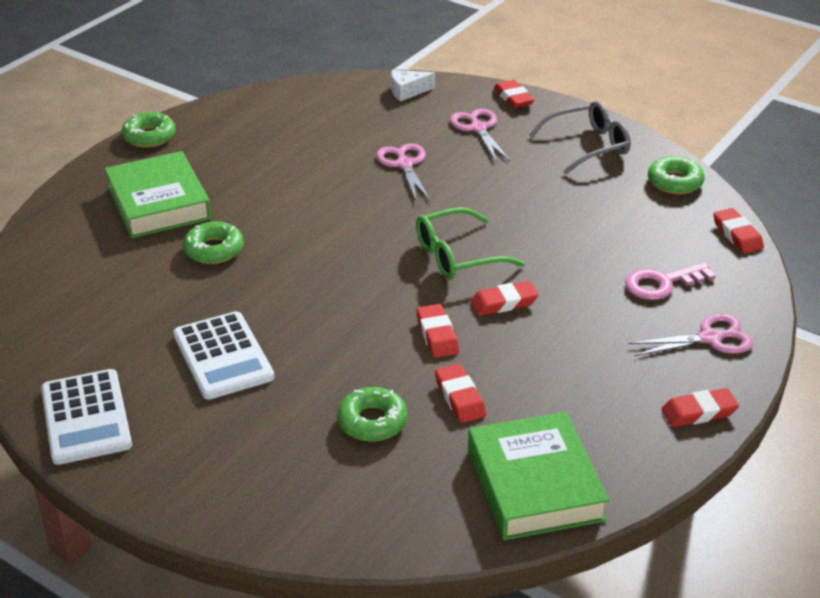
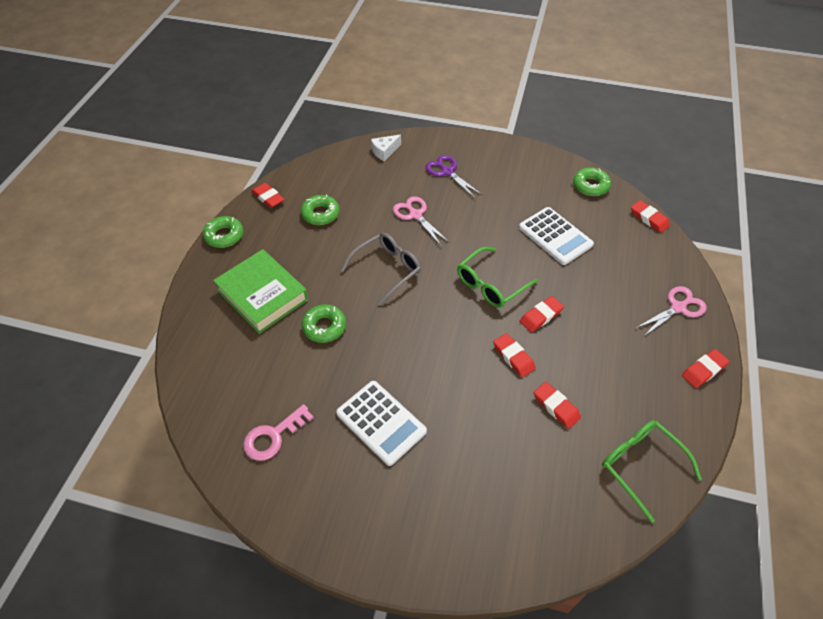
camera: 20 degrees left, 15 degrees up
(86, 417) = (312, 513): white calculator -> white calculator (555, 236)
(372, 421) = (511, 447): green donut -> green donut (320, 214)
(478, 128) = (447, 172): pink scissors -> purple scissors
(513, 98) = (456, 140): red eraser -> red eraser (268, 198)
(534, 484) = (640, 465): green book -> green glasses
(588, 146) = (523, 169): grey glasses -> grey glasses (387, 269)
(662, 283) = (627, 271): pink key -> pink key (273, 436)

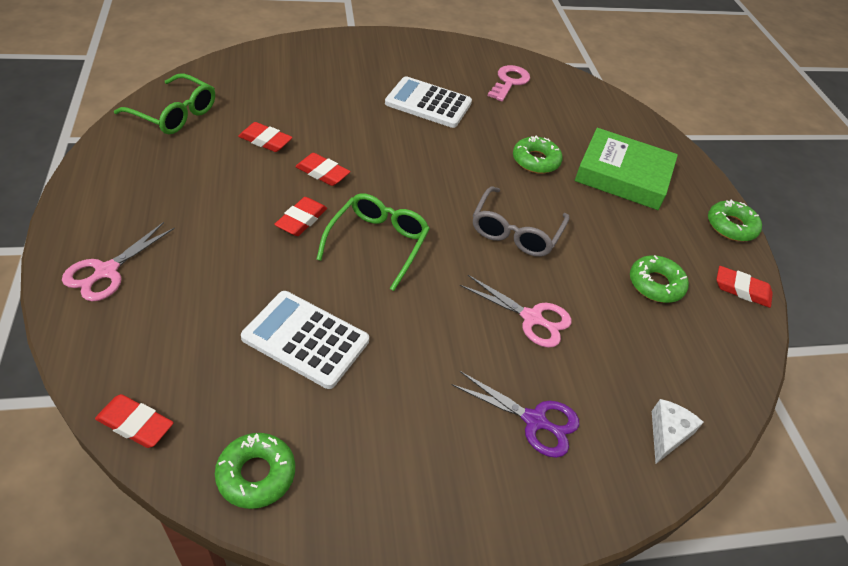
camera: 150 degrees right, 5 degrees down
(703, 370) = (86, 203): red eraser -> none

